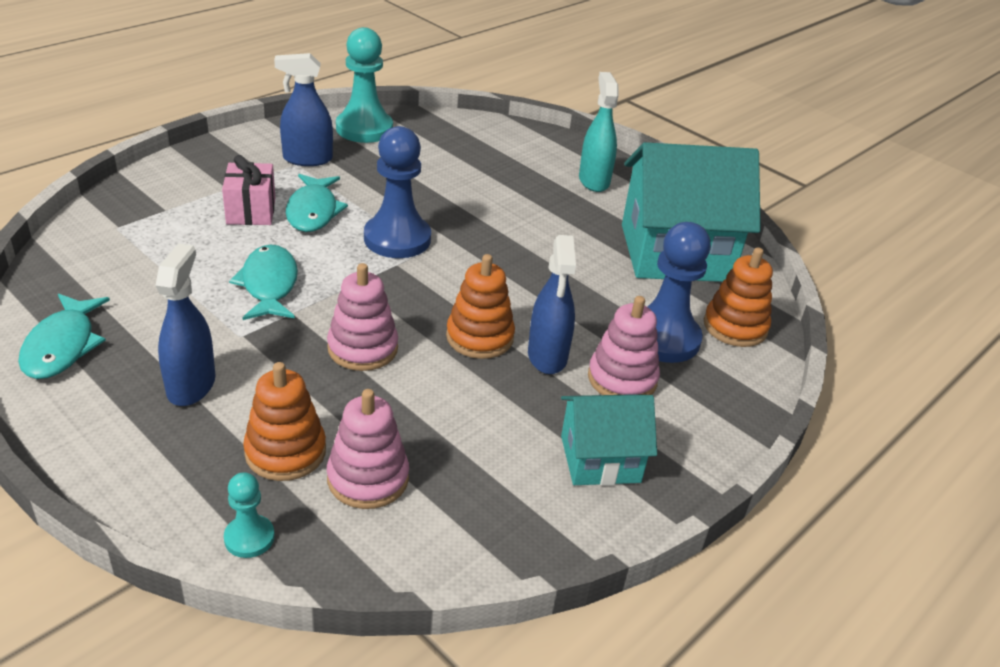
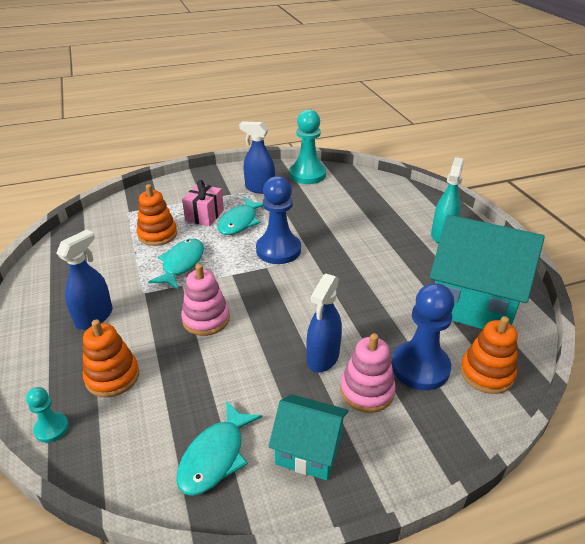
camera: 30 degrees right, 0 degrees up
(62, 346) = (49, 276): turquoise fish -> turquoise fish (215, 456)
(368, 478) = (146, 411): pink stacking toy -> none
(479, 337) = (285, 331): orange stacking toy -> orange stacking toy (157, 234)

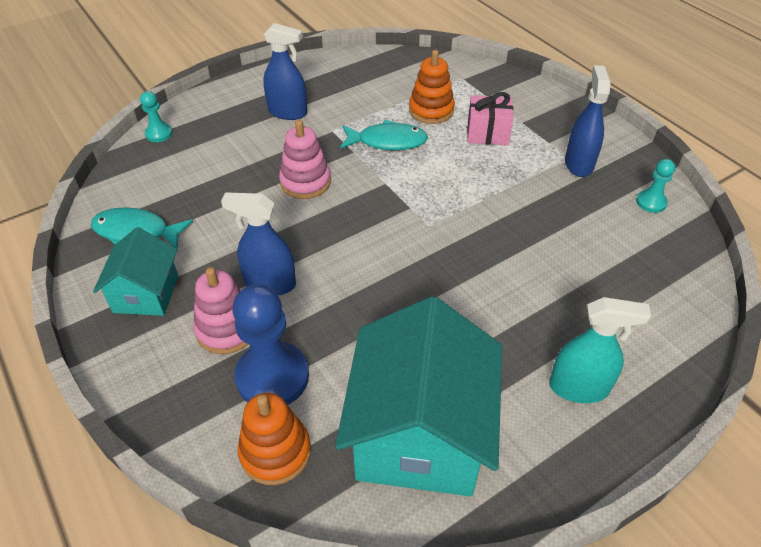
camera: 75 degrees right, 10 degrees up
(112, 376) = (217, 146): orange stacking toy -> none
(240, 222) = (489, 165): turquoise fish -> none
(278, 250) = (448, 210): blue pawn -> none
(307, 175) = (651, 202): turquoise pawn -> turquoise pawn, size x0.50

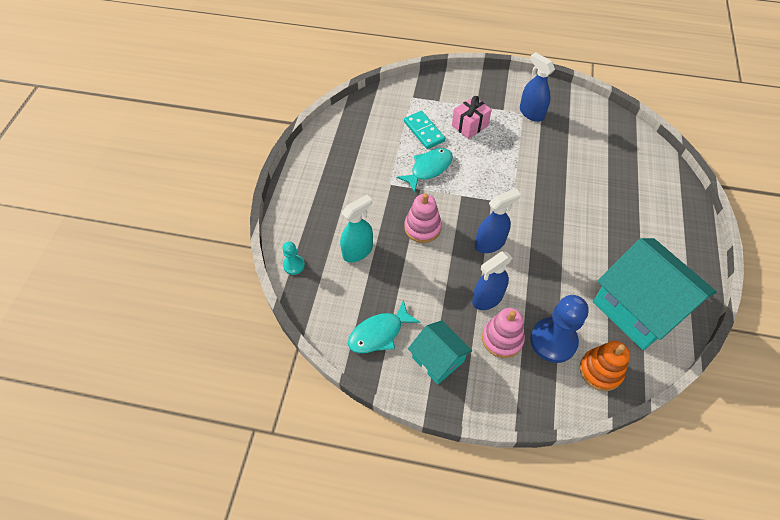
camera: 45 degrees left, 10 degrees up
(288, 112) = (349, 191): blue spray bottle -> blue spray bottle (490, 243)
(431, 110) = (424, 131): orange stacking toy -> turquoise domino
(579, 388) = (663, 232): turquoise spray bottle -> turquoise spray bottle (358, 251)
(651, 202) = (584, 113): turquoise pawn -> none

